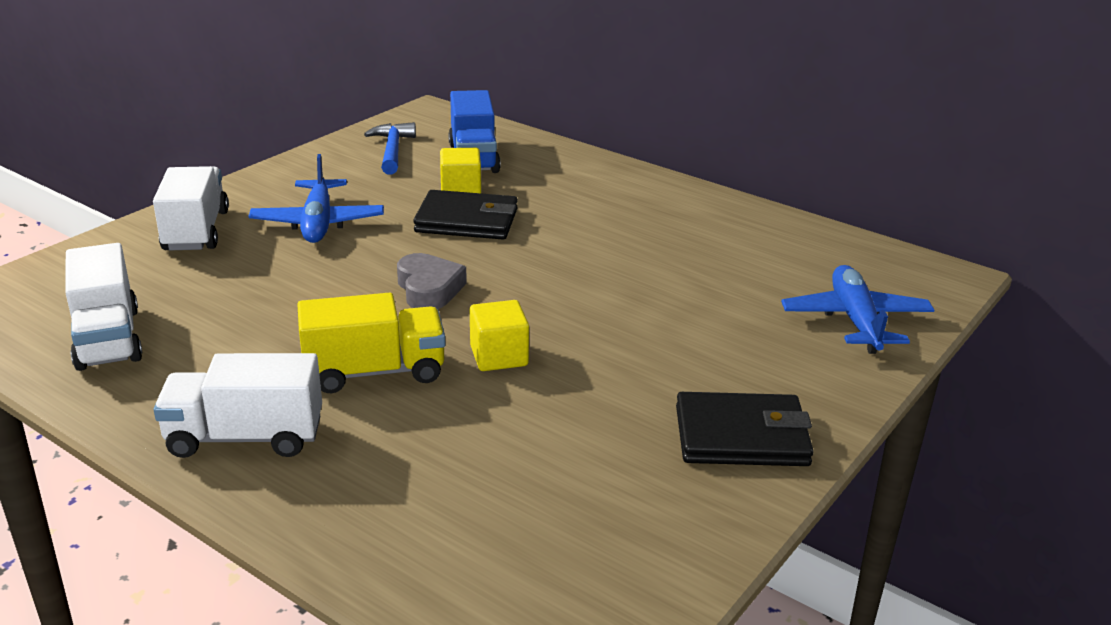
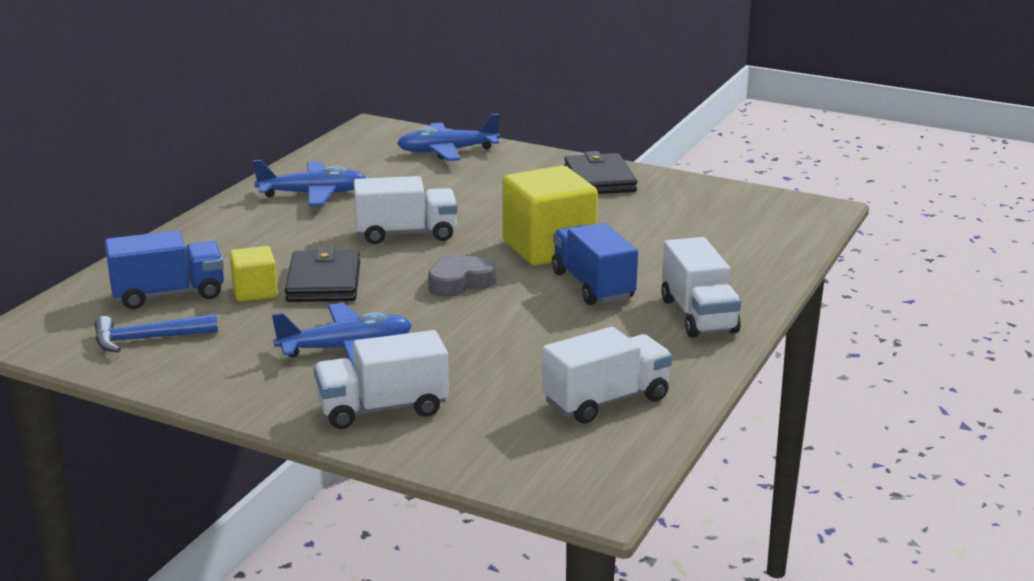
camera: 100 degrees left, 5 degrees down
(374, 372) = (592, 286): yellow truck -> blue truck
(499, 356) = (548, 248): yellow cube -> yellow cube, size x1.90
(573, 270) = (406, 234): none -> white truck
(703, 227) = (313, 194): none -> blue plane

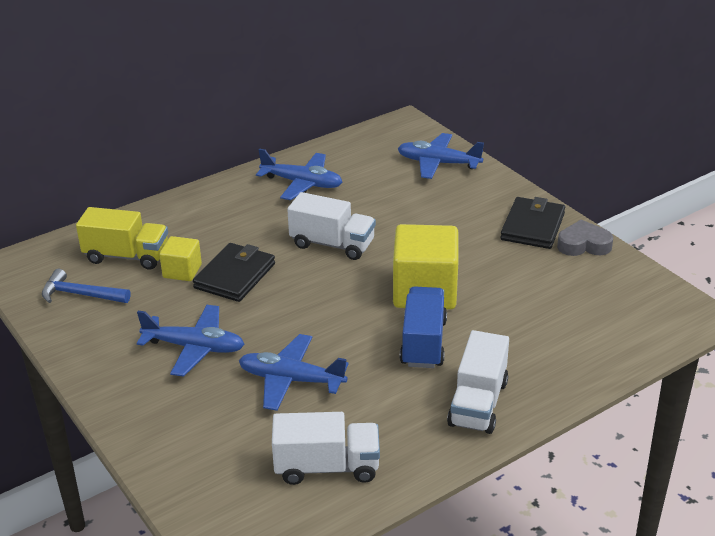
camera: 30 degrees right, 10 degrees up
(168, 294) = (127, 256): blue truck -> yellow truck
(382, 409) = (168, 415): white truck -> none
(459, 282) = (327, 307): grey heart -> grey heart (583, 245)
(488, 346) = (291, 380): none -> blue plane

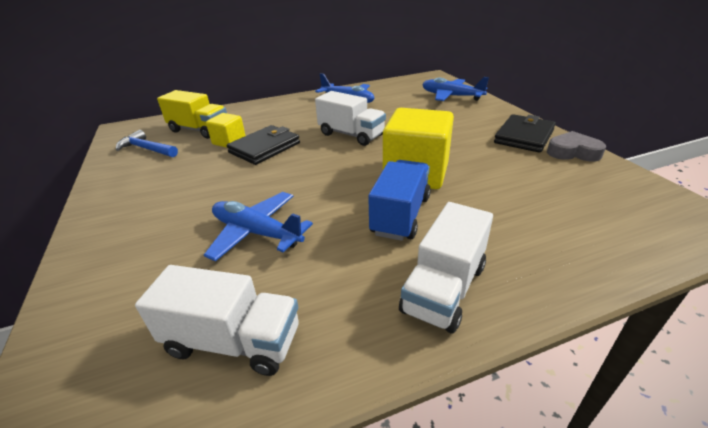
camera: 15 degrees right, 0 degrees up
(194, 347) = (195, 194): blue plane -> none

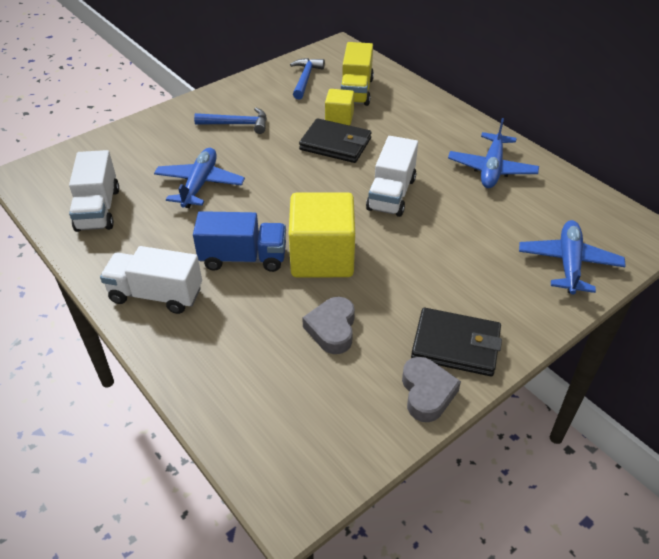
camera: 70 degrees right, 10 degrees up
(172, 195) = (237, 124): none -> blue hammer
(507, 180) = (332, 329): none -> grey heart

